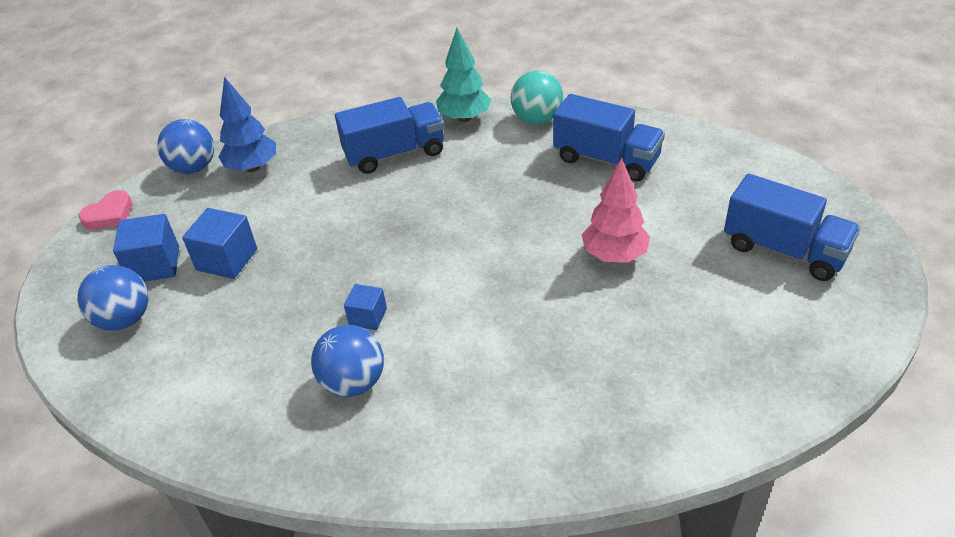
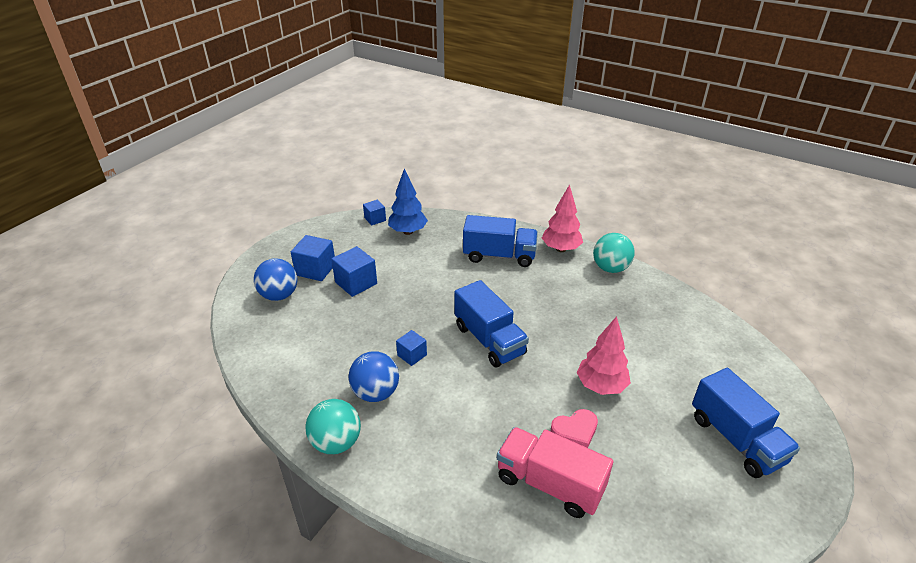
camera: 25 degrees right, 5 degrees down
(109, 215) = (312, 230): pink heart -> pink heart (575, 431)
(194, 168) = (375, 219): blue ball -> blue cube
(345, 465) = (336, 442): none -> turquoise ball
(464, 118) = (560, 249): turquoise tree -> pink tree
(606, 159) = (641, 315): blue truck -> blue truck (489, 340)
(631, 387) = (549, 484): none -> pink truck

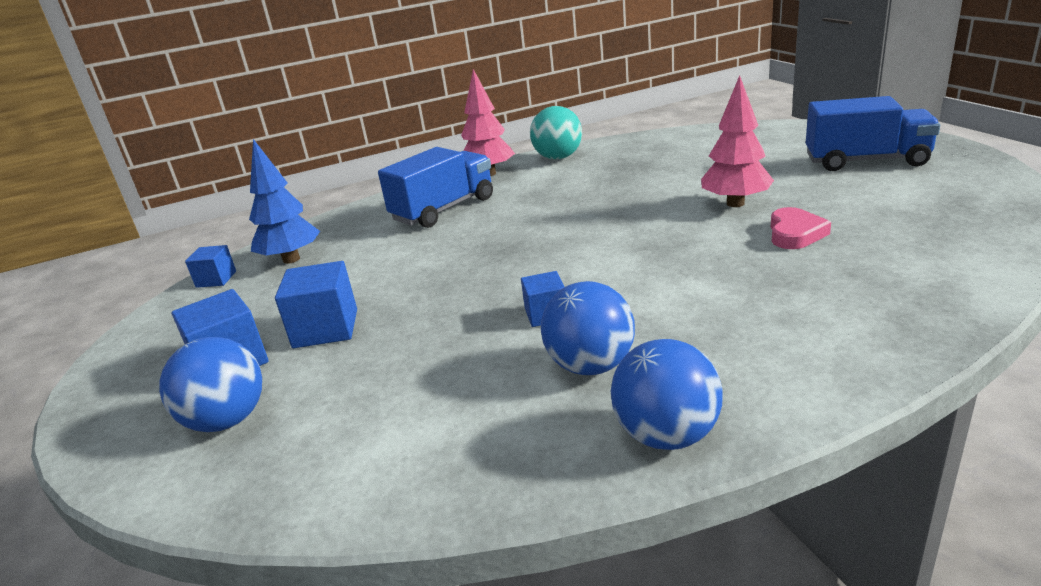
camera: 50 degrees left, 10 degrees down
(336, 442) = (666, 435): turquoise ball -> blue ball
(489, 340) = (585, 250): blue truck -> none
(549, 484) = (872, 269): pink truck -> none

